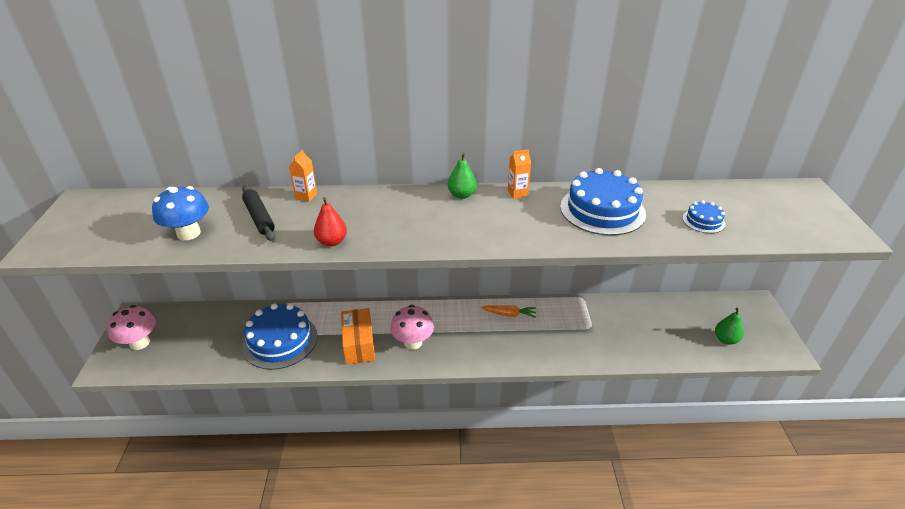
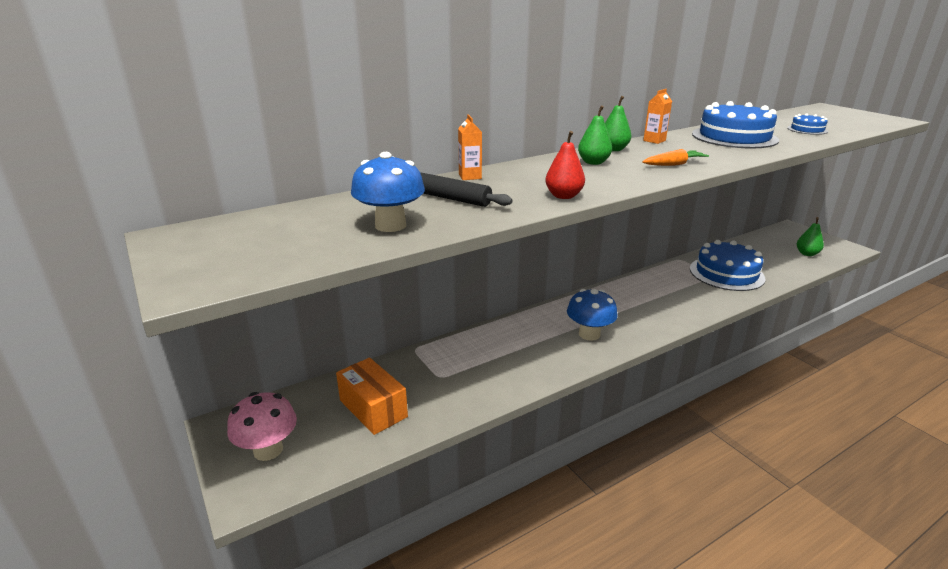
camera: 30 degrees left, 10 degrees down
(280, 341) = (453, 381): blue cake -> blue cake (726, 273)
(359, 344) = (541, 354): orange box -> orange box (373, 408)
(413, 342) = (589, 334): pink mushroom -> blue mushroom
(417, 208) = (593, 162): none -> green pear
(509, 314) = (641, 287): orange carrot -> orange carrot (674, 164)

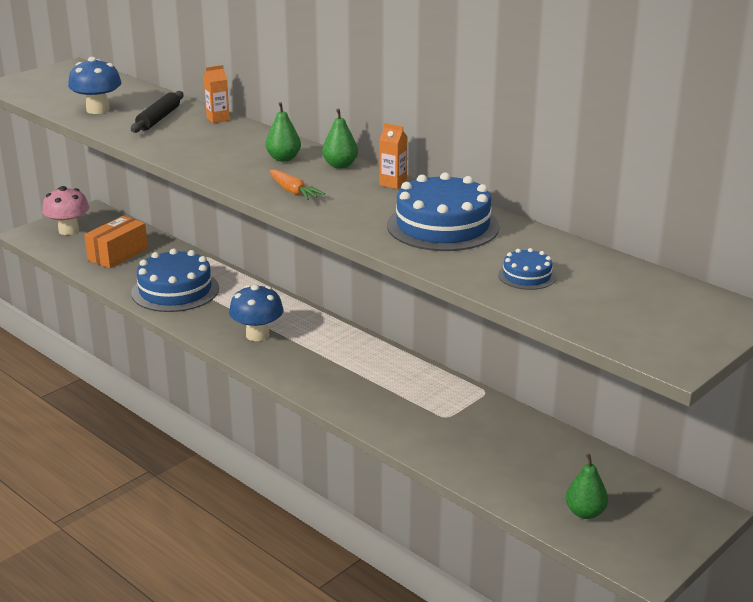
camera: 75 degrees right, 0 degrees up
(563, 196) = (175, 152): red pear -> none
(726, 273) = (459, 428): blue cake -> blue cake (175, 290)

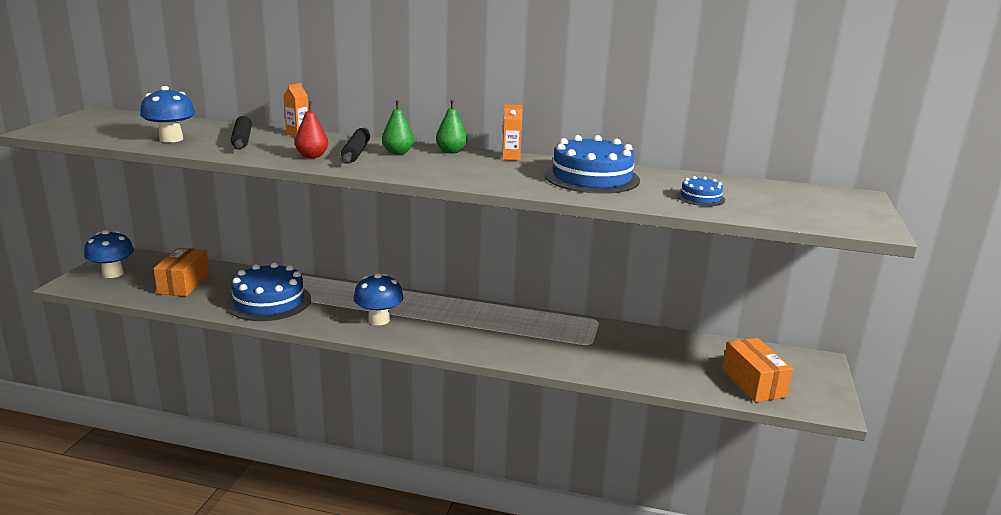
camera: 30 degrees left, 5 degrees down
(68, 230) = (113, 273): pink mushroom -> blue mushroom
(196, 150) = (312, 156): none -> red pear
(243, 152) = (356, 152): none -> black rolling pin
(293, 192) = (442, 172): orange carrot -> none
(585, 512) = (753, 383): green pear -> orange box

